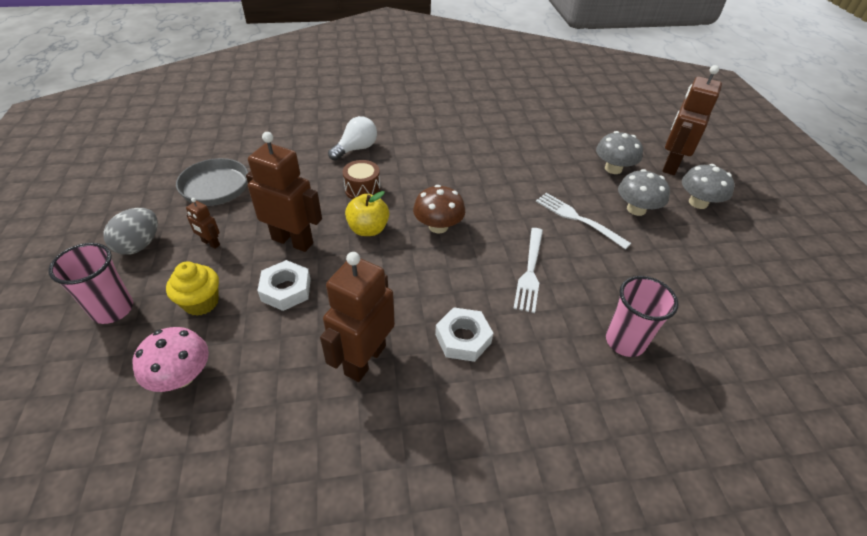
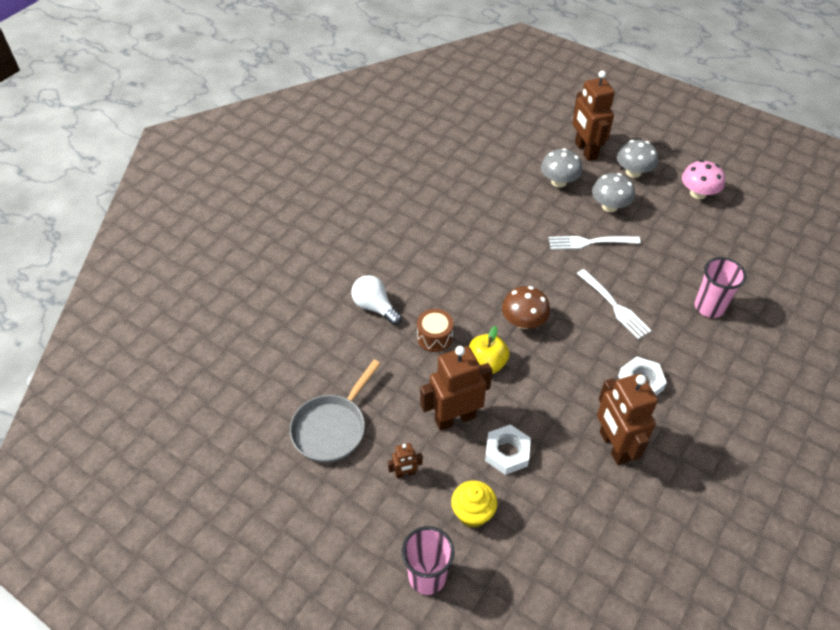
camera: 45 degrees left, 5 degrees up
(139, 245) = (358, 524): grey egg -> none
(181, 376) = (540, 560): pink mushroom -> pink mushroom (698, 193)
(356, 149) = (375, 307): white light bulb -> white light bulb turned 45 degrees counterclockwise

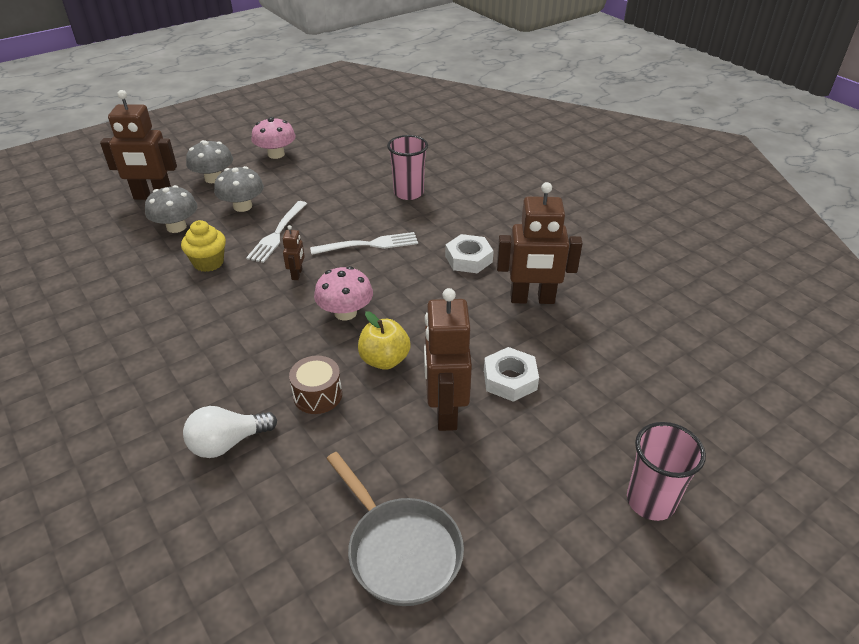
camera: 70 degrees left, 10 degrees down
(405, 473) = (504, 483): brown robot -> brown robot (297, 274)
(472, 513) = (577, 433): yellow cupcake -> yellow cupcake (208, 263)
(523, 321) = (345, 313): brown mushroom -> pink mushroom

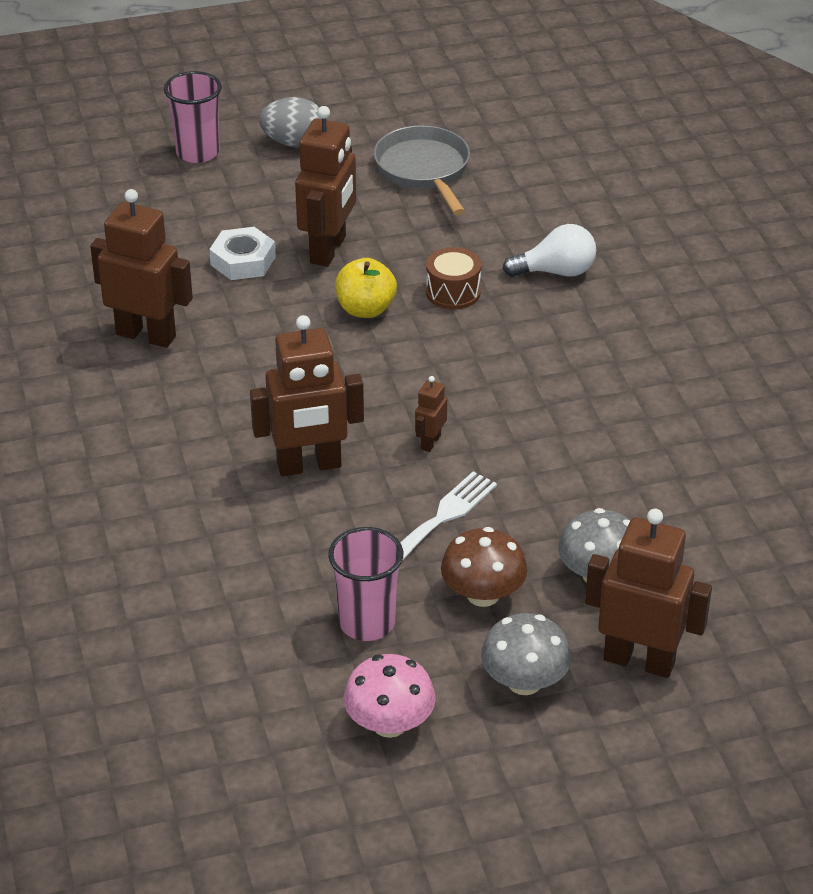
camera: 160 degrees left, 0 degrees up
(208, 263) = (553, 492): yellow cupcake -> none
(242, 206) = (483, 594): grey mushroom -> brown mushroom
(345, 313) = (386, 373): pink mushroom -> none
(369, 245) = (309, 466): white fork -> brown robot
(408, 193) = (193, 552): pink cup -> pink cup (367, 623)
(468, 259) = (183, 408): white nut -> none
(565, 551) = (293, 142): none -> grey egg

